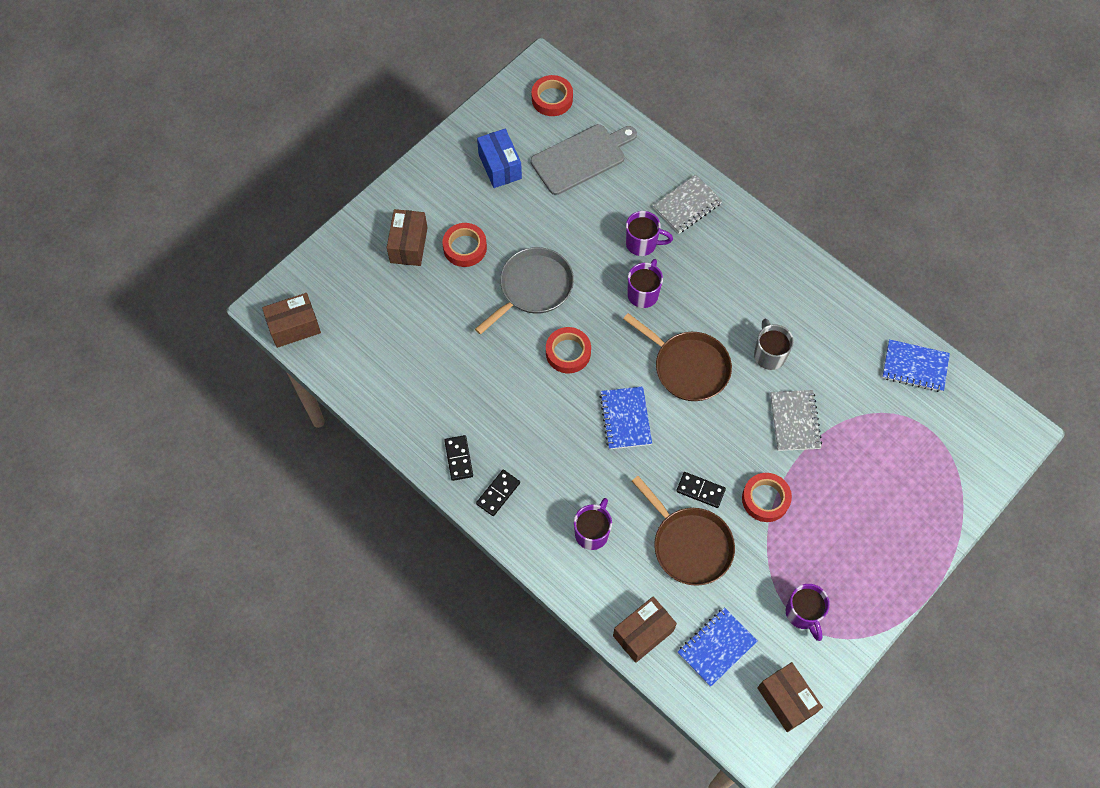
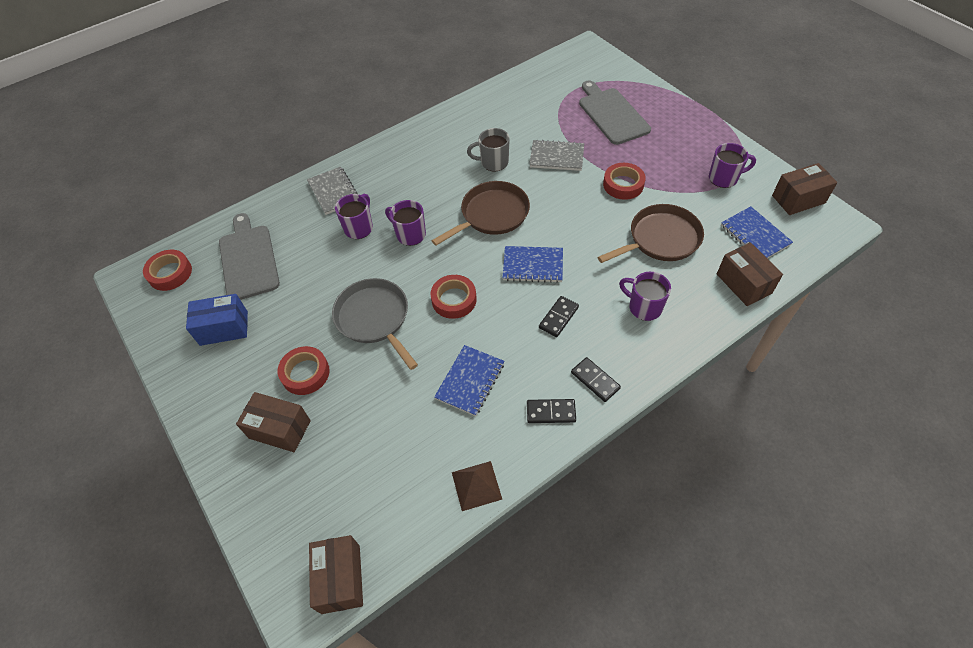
camera: 75 degrees left, 10 degrees down
(381, 409) = (476, 485): none -> brown pyramid
(700, 490) = (610, 224): black domino -> black domino (558, 317)
(888, 476) = (612, 114): none -> grey cutting board
(914, 367) = (524, 87): blue notebook -> blue notebook (470, 381)

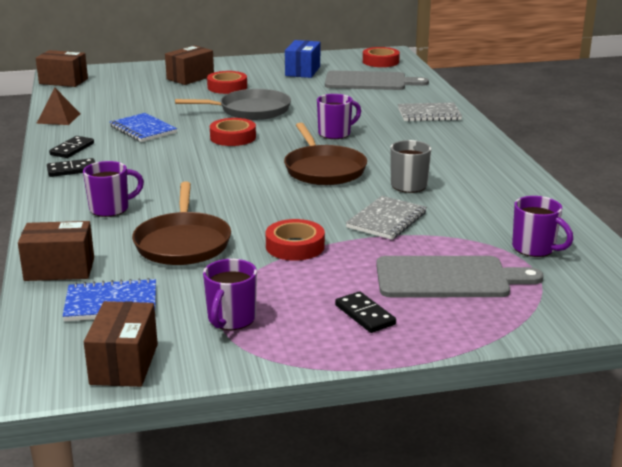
camera: 110 degrees right, 30 degrees down
(359, 228) = (367, 117): purple mug -> purple mug (535, 249)
(533, 265) = (231, 173): blue notebook -> none
(558, 317) = (155, 171): black domino -> black domino (365, 315)

